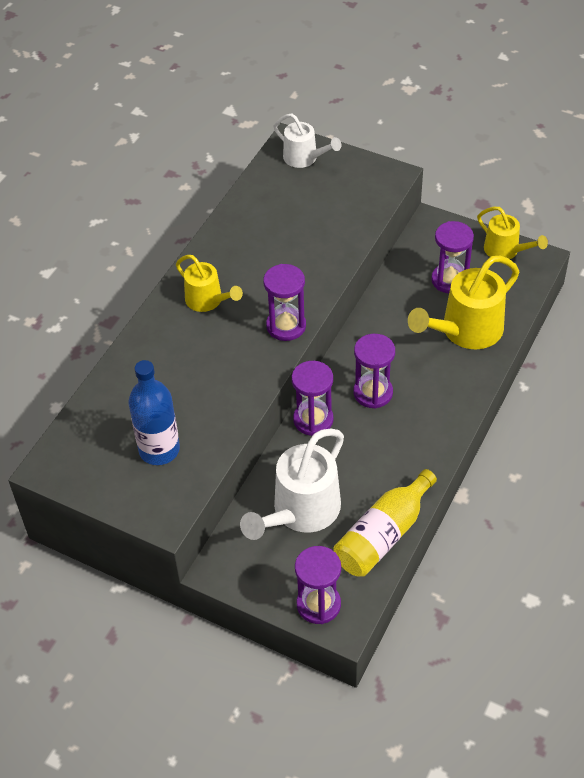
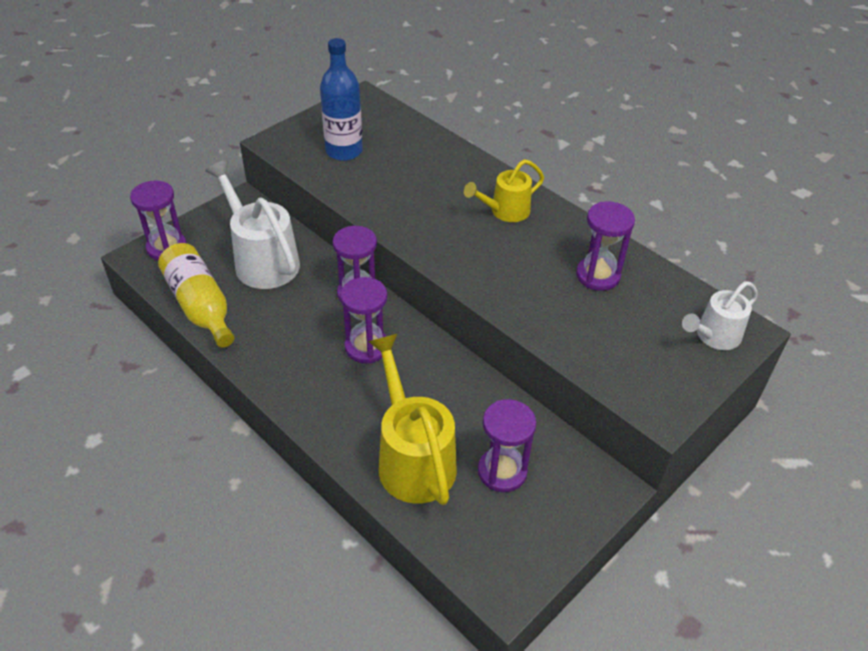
camera: 105 degrees right, 5 degrees down
(286, 326) = (445, 256): purple hourglass -> purple hourglass (598, 275)
(506, 251) = (533, 557): yellow watering can -> none

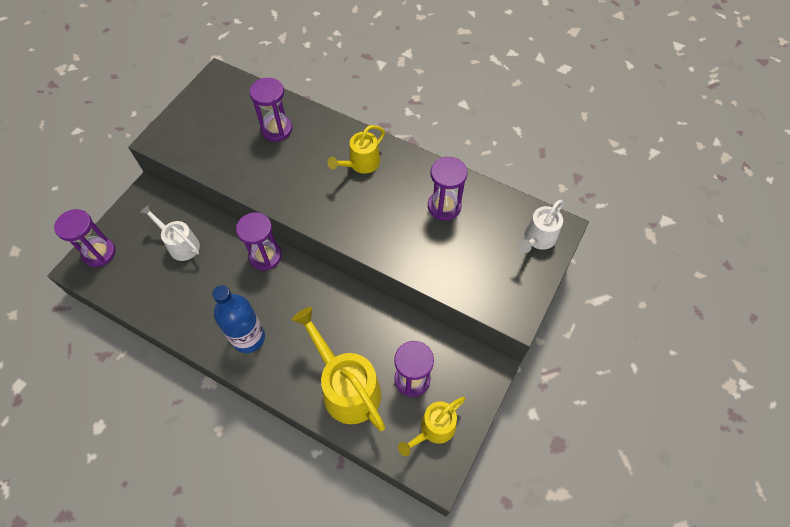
camera: 15 degrees left, 15 degrees up
(200, 306) = (145, 300): yellow bottle -> none
(261, 259) = (180, 244): white watering can -> white watering can, size x0.60
(344, 151) = (218, 136): blue bottle -> blue bottle (248, 338)
(366, 347) = (286, 302): purple hourglass -> purple hourglass (277, 129)
(513, 537) = (433, 429): none -> yellow watering can

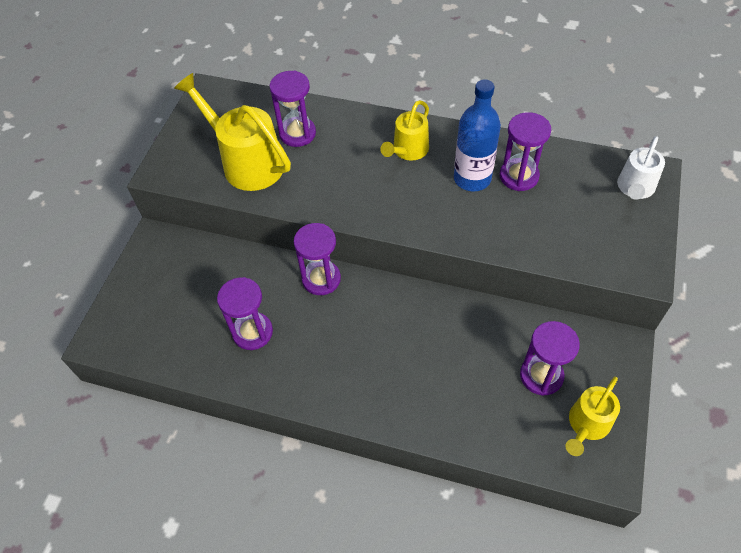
camera: 10 degrees left, 5 degrees down
(99, 253) = (118, 318): purple hourglass -> purple hourglass (252, 332)
(180, 244) = (214, 287): white watering can -> none
(248, 338) = (333, 373): blue bottle -> blue bottle (472, 178)
(346, 386) = (468, 401): yellow watering can -> yellow watering can (246, 162)

